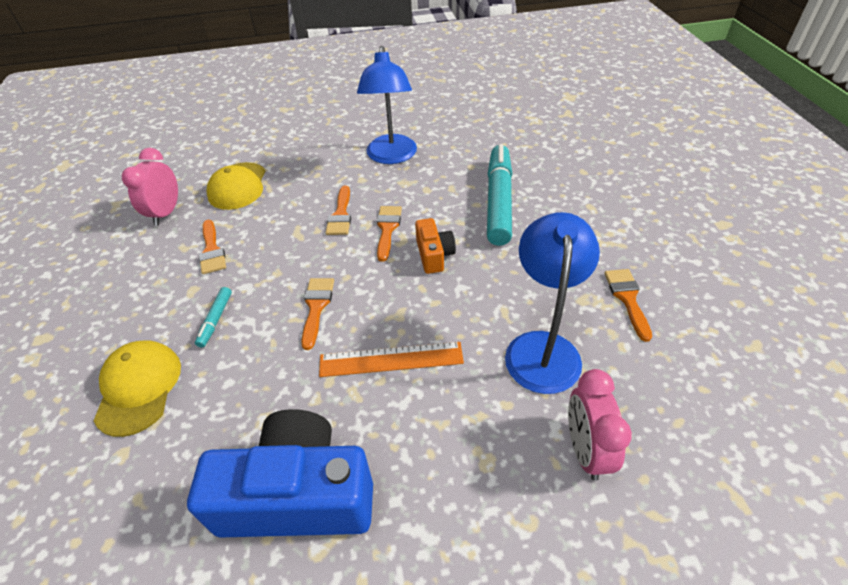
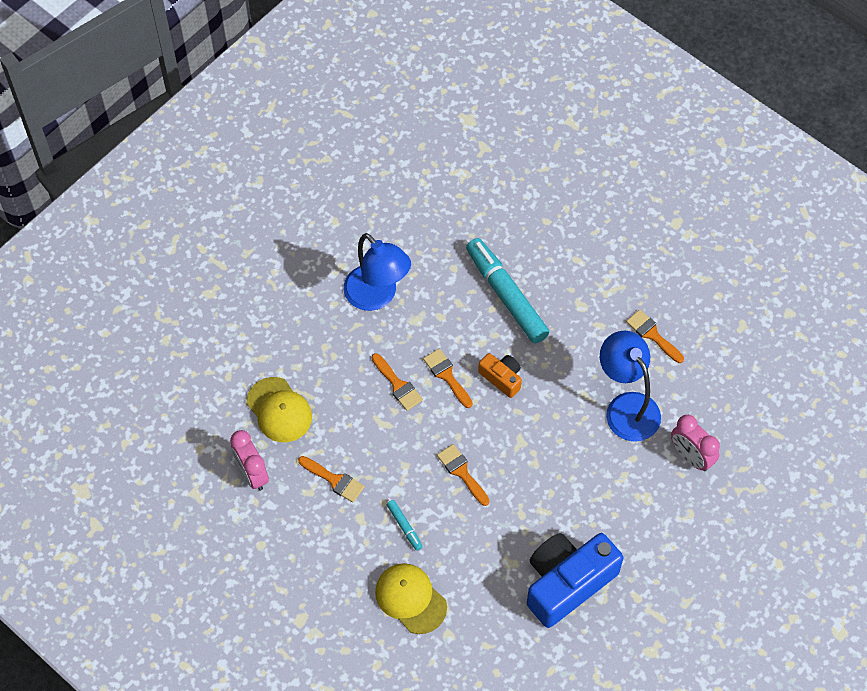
camera: 40 degrees left, 15 degrees up
(391, 359) = (544, 475): orange ruler -> none

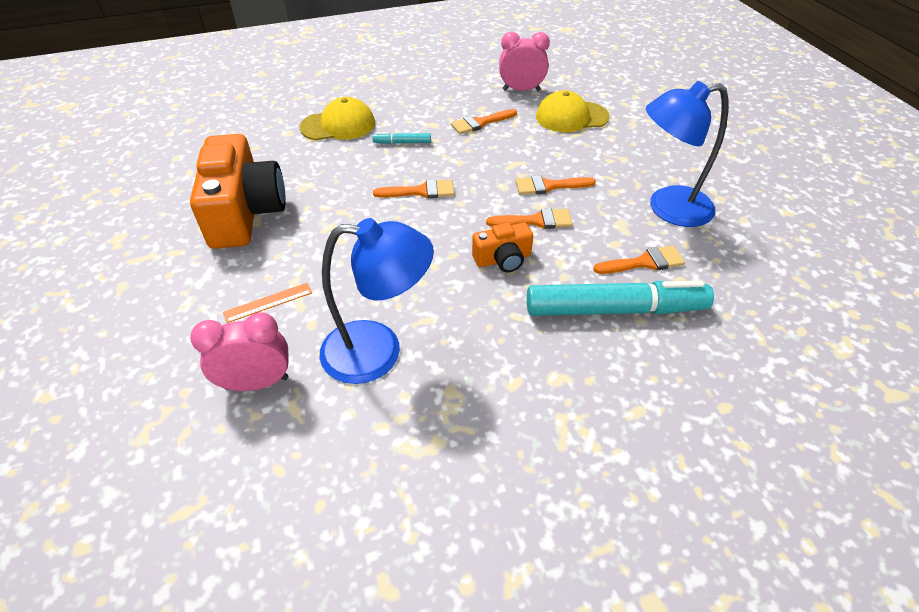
camera: 120 degrees right, 15 degrees down
(567, 582) = (245, 212): blue camera -> orange camera
(634, 496) = (268, 302): none -> orange ruler
(652, 335) = (458, 439): orange brush -> orange brush (644, 262)

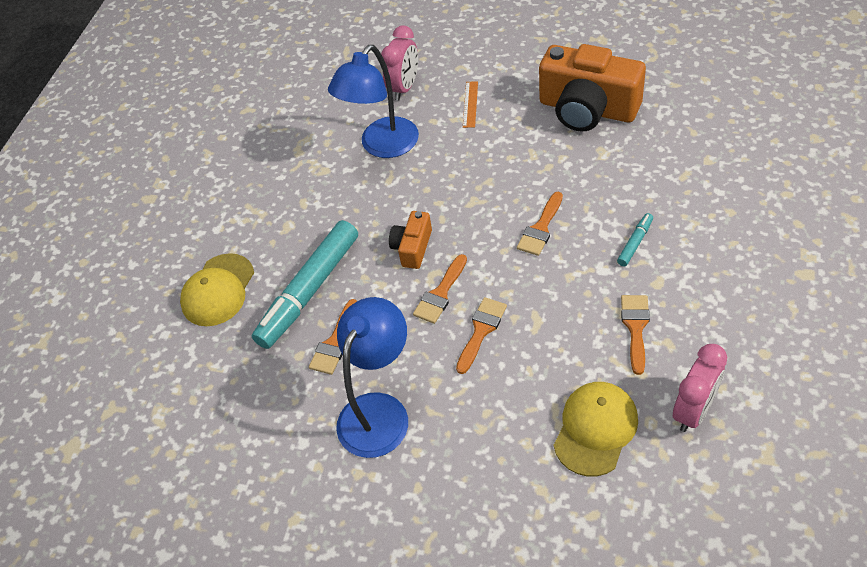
camera: 130 degrees right, 5 degrees up
(338, 125) = (702, 202): yellow cap -> yellow cap (218, 290)

